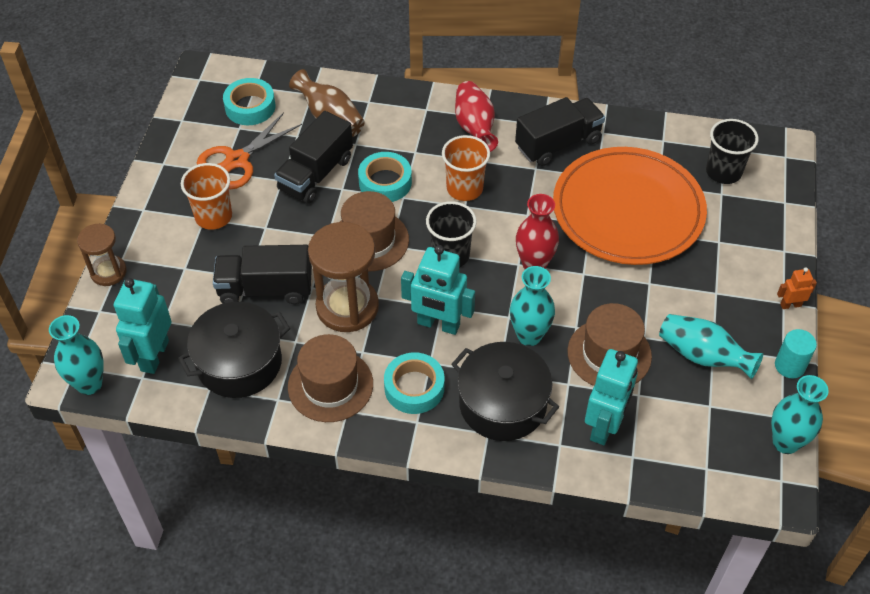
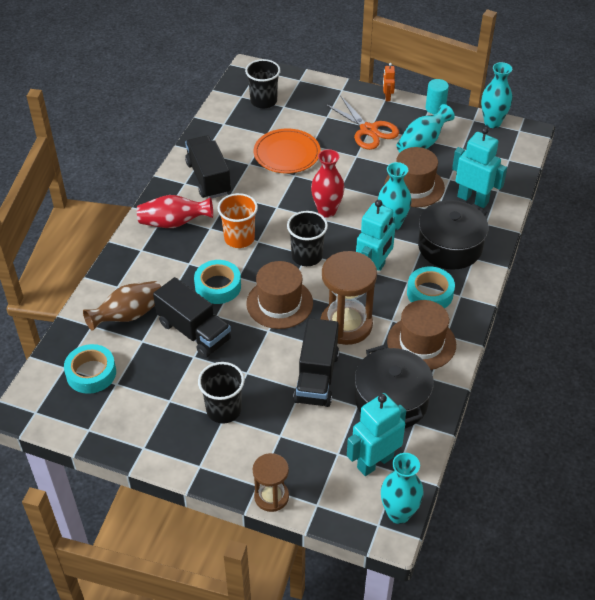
camera: 80 degrees left, 5 degrees down
(154, 355) = (375, 462): turquoise robot -> turquoise robot turned 120 degrees clockwise
(213, 216) = (224, 410): orange cup -> black cup
(237, 160) = (158, 388): orange scissors -> orange scissors (368, 130)
(628, 210) = (287, 154): orange plate -> orange plate, size x0.58

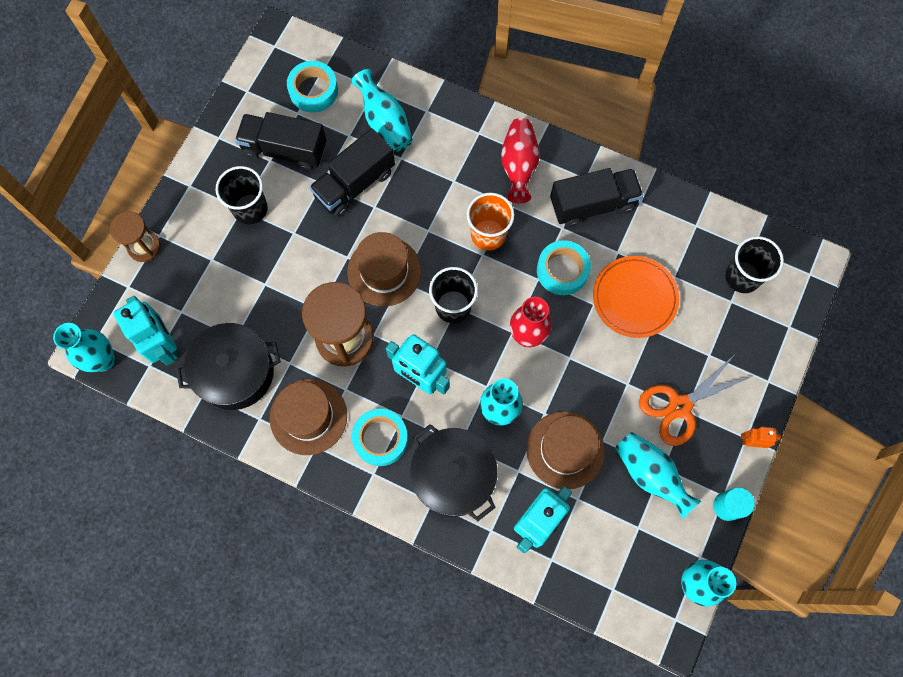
camera: 95 degrees right, 25 degrees up
(128, 315) = (385, 122): brown vase -> turquoise vase
(218, 286) = (416, 209): turquoise tape -> turquoise tape (562, 270)
(316, 377) = (277, 300): black truck -> black truck (285, 150)

